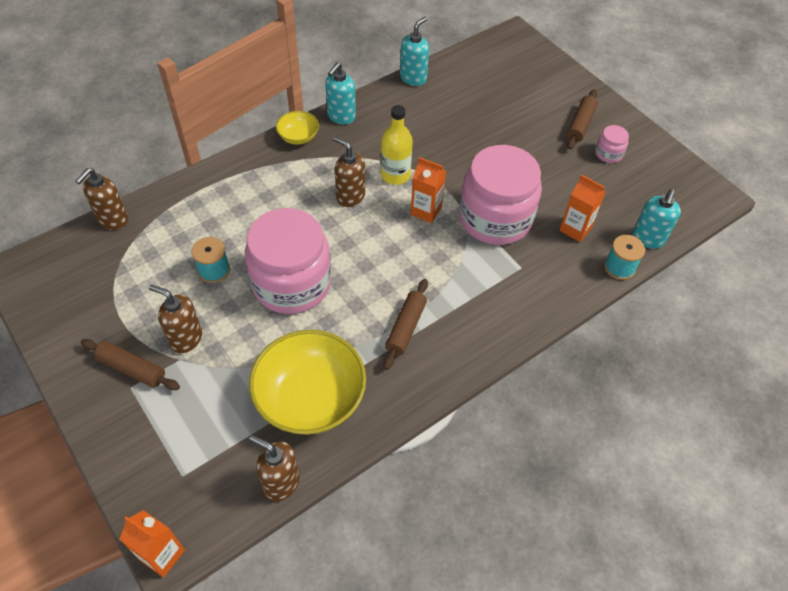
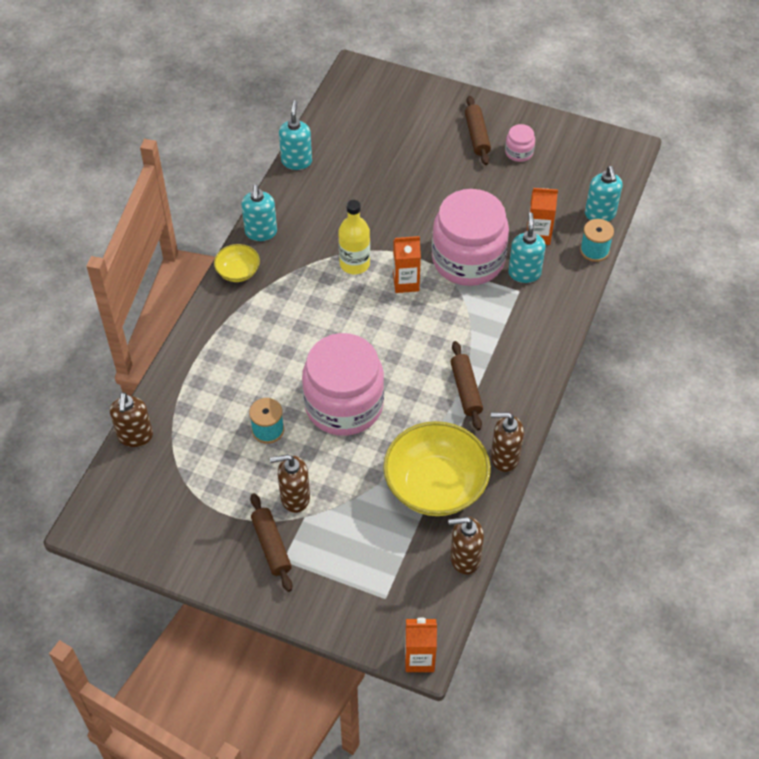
camera: 30 degrees left, 0 degrees up
(132, 369) = (271, 546): brown rolling pin -> brown rolling pin turned 75 degrees clockwise
(350, 196) = (331, 303): brown soap dispenser -> brown soap dispenser (504, 457)
(537, 254) = (524, 273): none -> turquoise soap dispenser

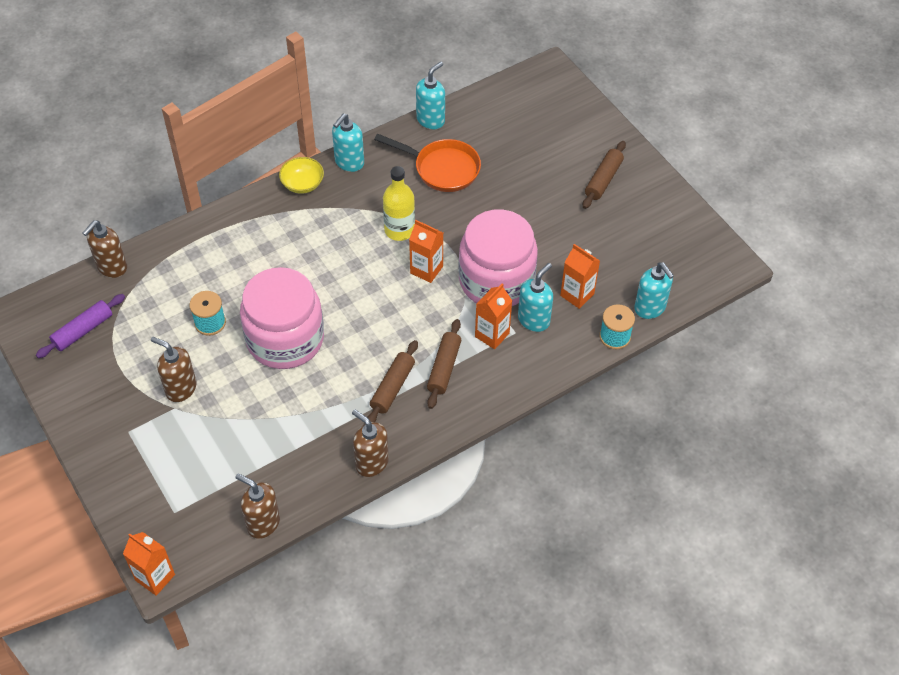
camera: 35 degrees right, 0 degrees up
(161, 504) = (83, 331): none -> purple rolling pin
(271, 546) = (130, 414): brown rolling pin -> brown rolling pin (444, 368)
(343, 195) = (442, 168): none -> orange pan
(435, 485) = (295, 449): yellow bowl -> none
(503, 303) = (492, 335): none -> orange carton
(519, 152) = (627, 214): pink jar -> none
(600, 214) = (650, 308): turquoise soap dispenser -> turquoise soap dispenser turned 60 degrees counterclockwise

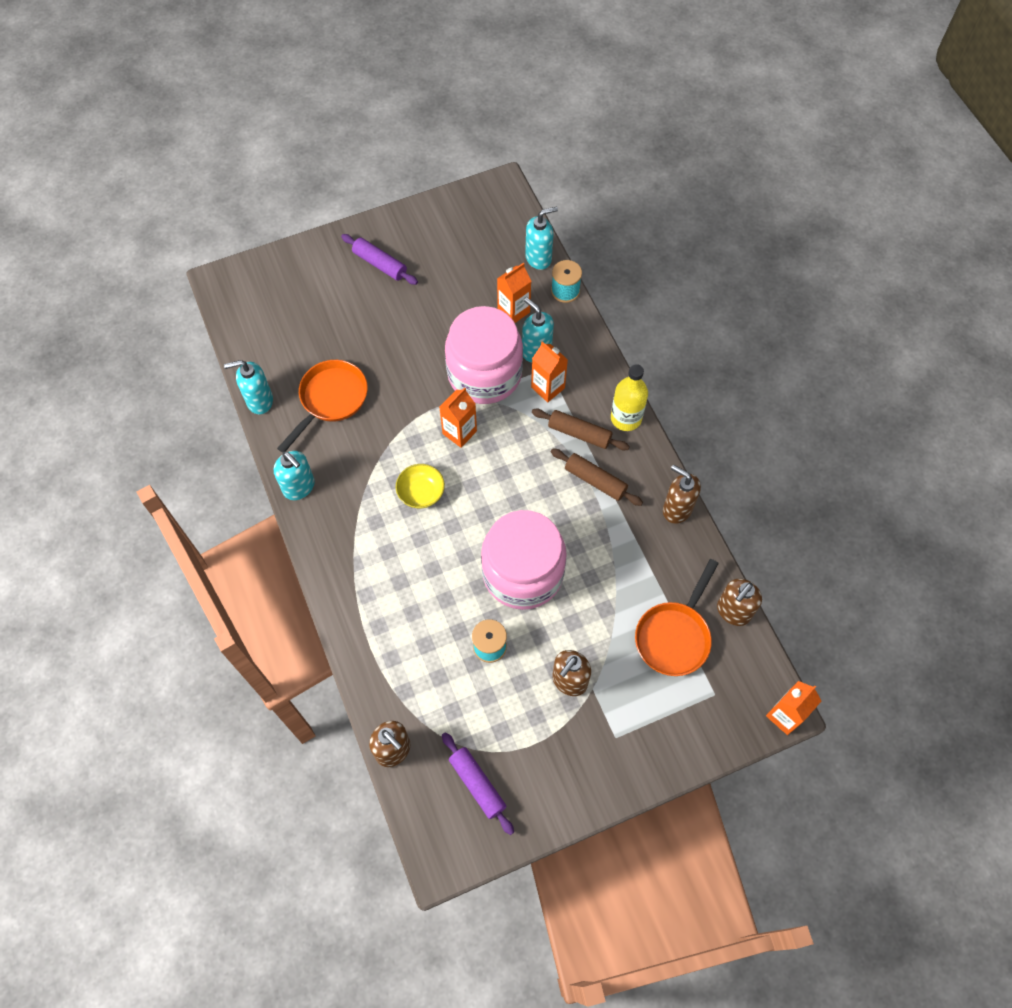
camera: 80 degrees left, 10 degrees up
(232, 472) = (674, 636): none -> orange pan
(302, 184) = (318, 537): yellow bowl -> yellow bowl (421, 493)
(371, 463) = (677, 509): brown soap dispenser -> brown soap dispenser turned 75 degrees clockwise
(399, 230) = (403, 450): yellow bottle -> yellow bottle (626, 418)
(431, 120) = (259, 401): turquoise soap dispenser -> turquoise soap dispenser turned 60 degrees counterclockwise
(603, 180) = (380, 264): brown rolling pin -> purple rolling pin

